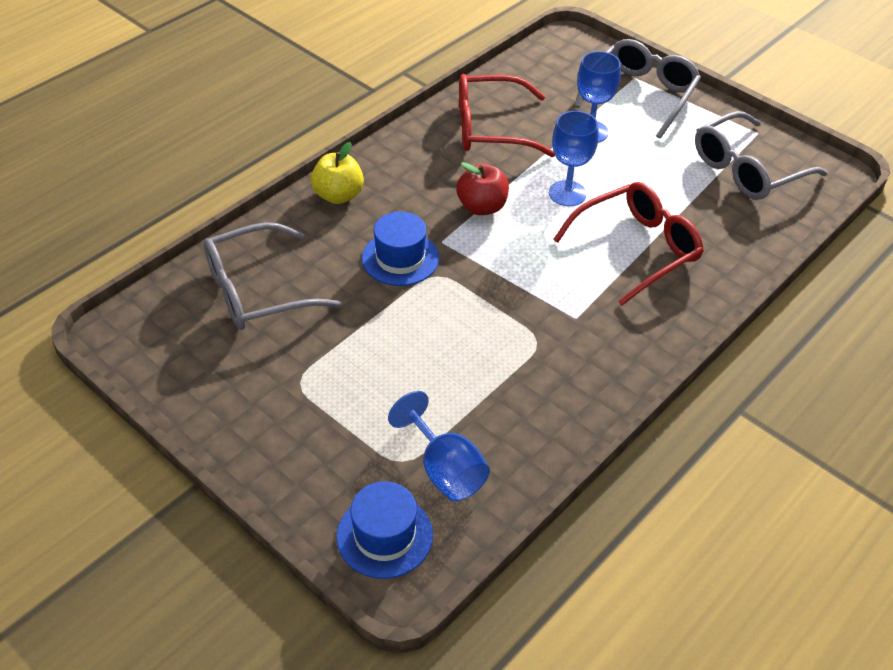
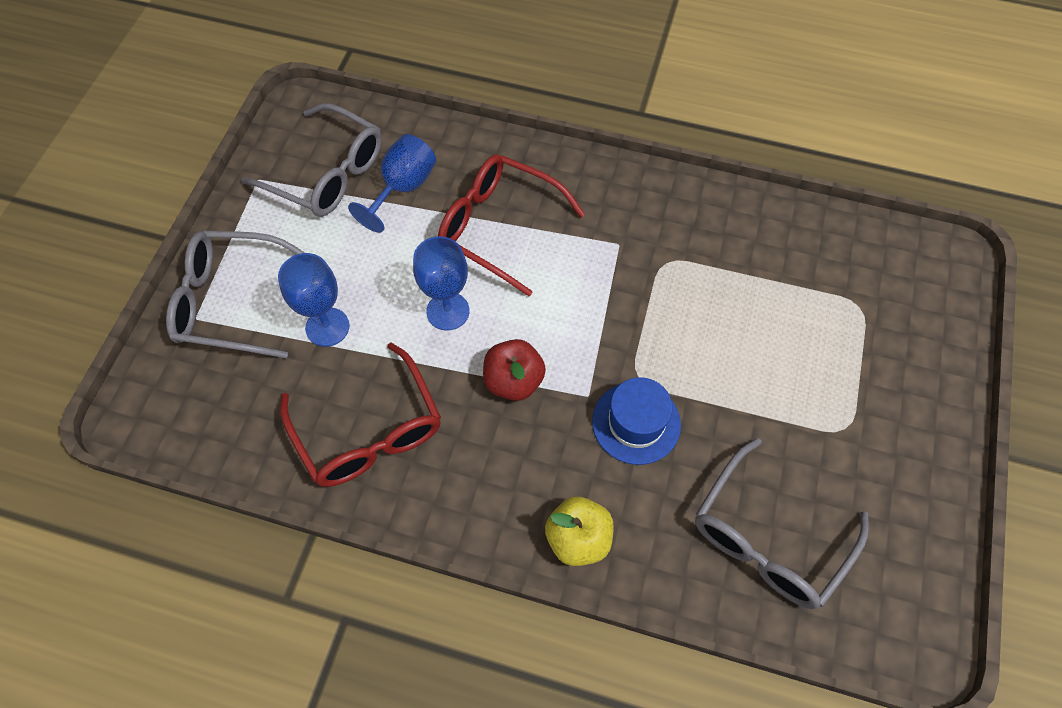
camera: 115 degrees left, 15 degrees up
(258, 290) = (769, 537): grey glasses -> grey glasses turned 90 degrees clockwise
(384, 535) = (929, 287): blue hat -> none
(445, 470) = (843, 273): blue goblet -> blue goblet (403, 188)

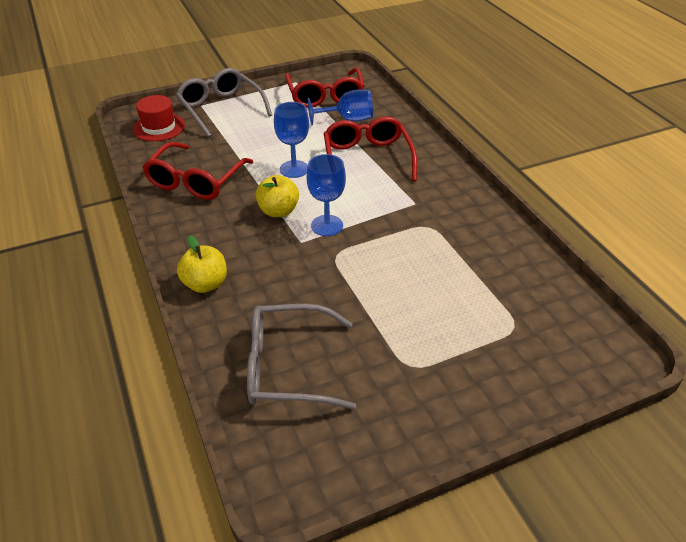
camera: 50 degrees right, 20 degrees down
(197, 400) = (159, 127): none -> red hat
(327, 173) = (325, 96): grey glasses -> red glasses
(327, 327) = (239, 140): blue goblet -> blue goblet (327, 225)
(513, 381) = (278, 211): red apple -> yellow apple
(636, 422) = (305, 269): blue hat -> none

